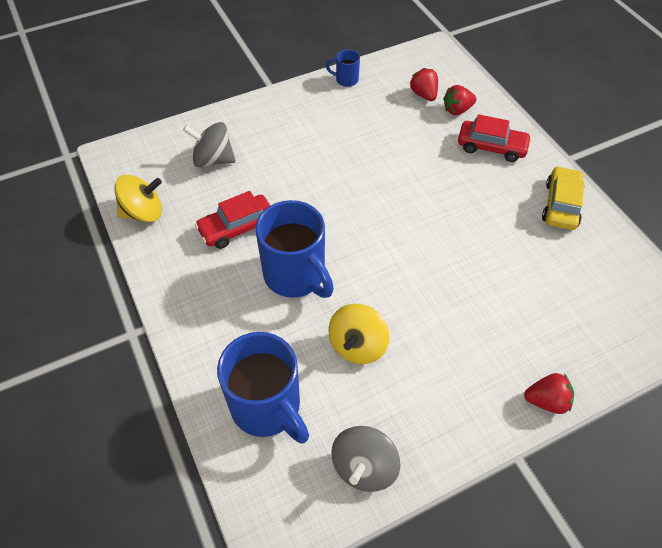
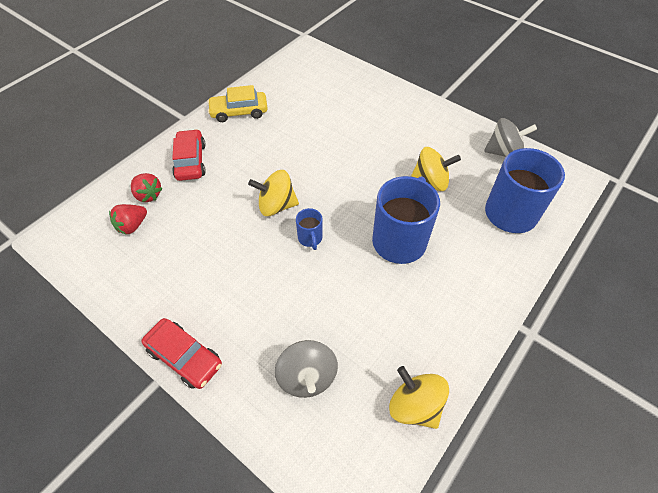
camera: 115 degrees left, 0 degrees up
(237, 227) = (380, 306): red car -> red car (185, 357)
(346, 80) = (126, 302): blue mug -> blue mug (310, 238)
(396, 194) = (276, 205): none -> yellow spinning top
(546, 401) = (401, 91): red strawberry -> none

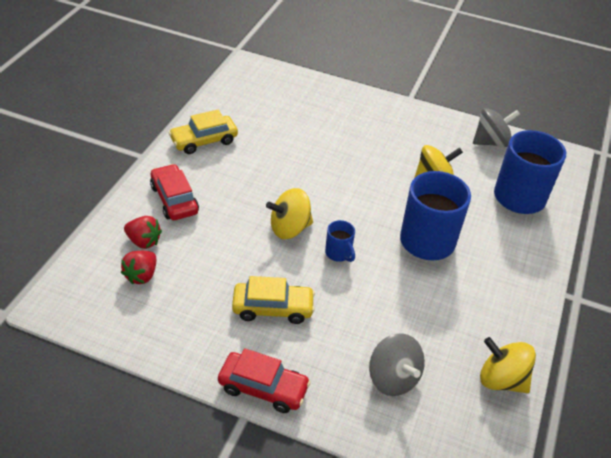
camera: 20 degrees left, 10 degrees down
(228, 280) = (273, 308): none -> yellow car

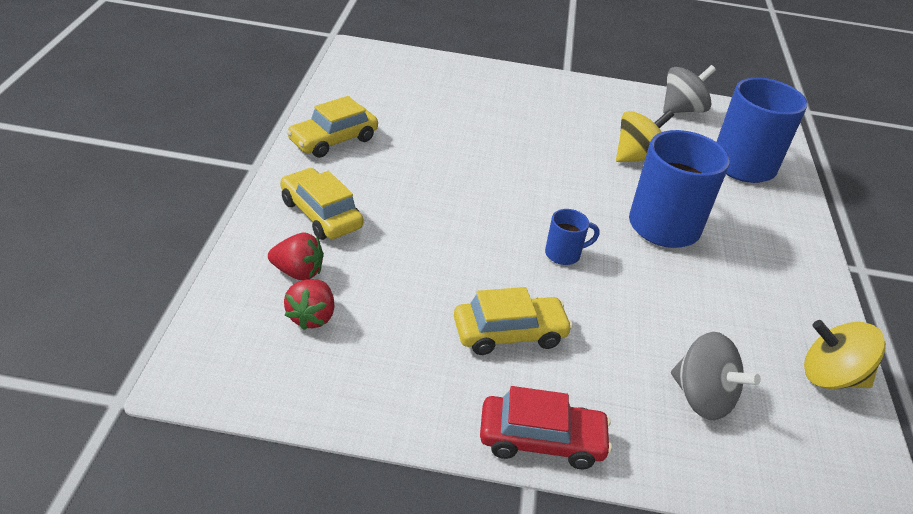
camera: 15 degrees left, 5 degrees down
(174, 199) = (321, 214): red car -> yellow car
(289, 228) = (488, 232): yellow spinning top -> none
(339, 253) = (564, 254): blue mug -> blue mug turned 60 degrees counterclockwise

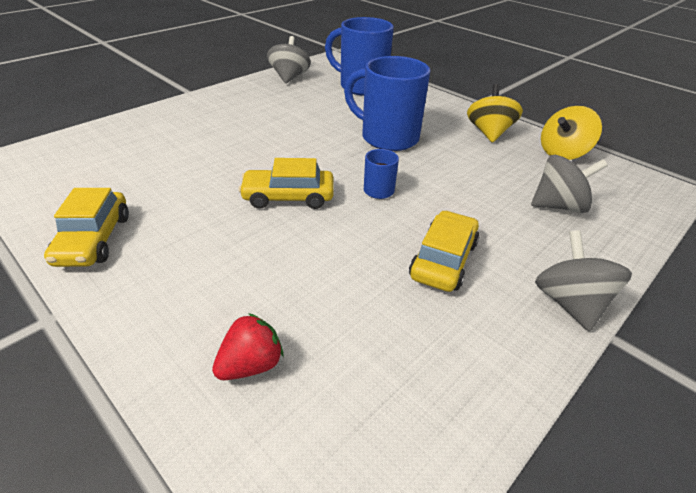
camera: 50 degrees left, 0 degrees up
(311, 317) = (326, 387): red strawberry -> none
(321, 214) = (186, 302): yellow car -> yellow car (288, 197)
(541, 440) = (569, 303): red car -> grey spinning top
(638, 157) = (314, 113): yellow spinning top -> yellow spinning top (489, 133)

